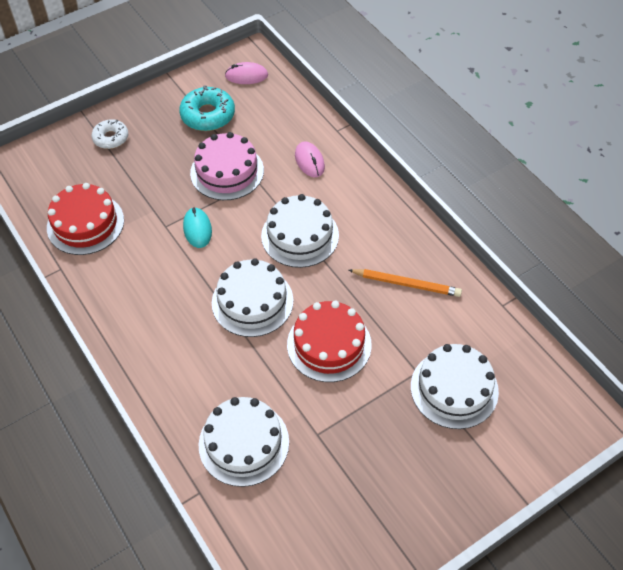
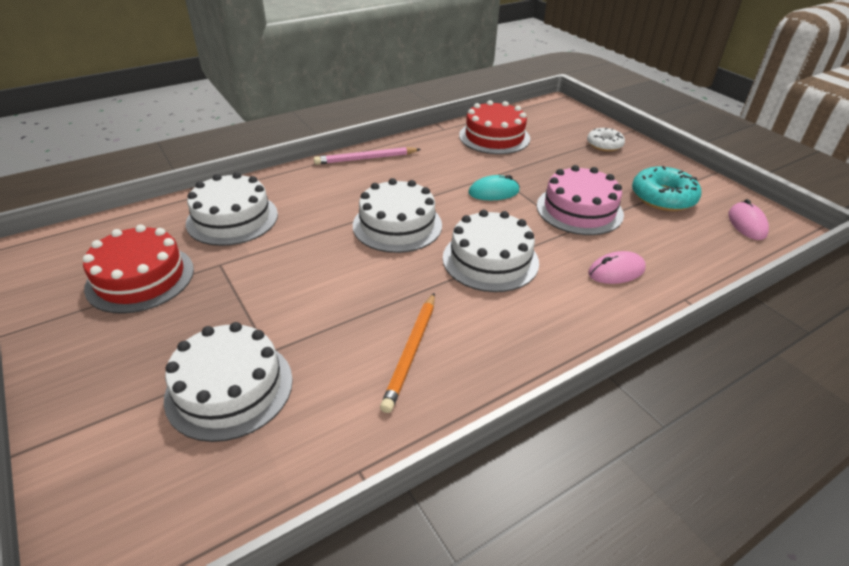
camera: 90 degrees right, 15 degrees down
(126, 338) = (366, 159): none -> pink pencil
(329, 344) = (330, 277): red cake -> red cake (140, 278)

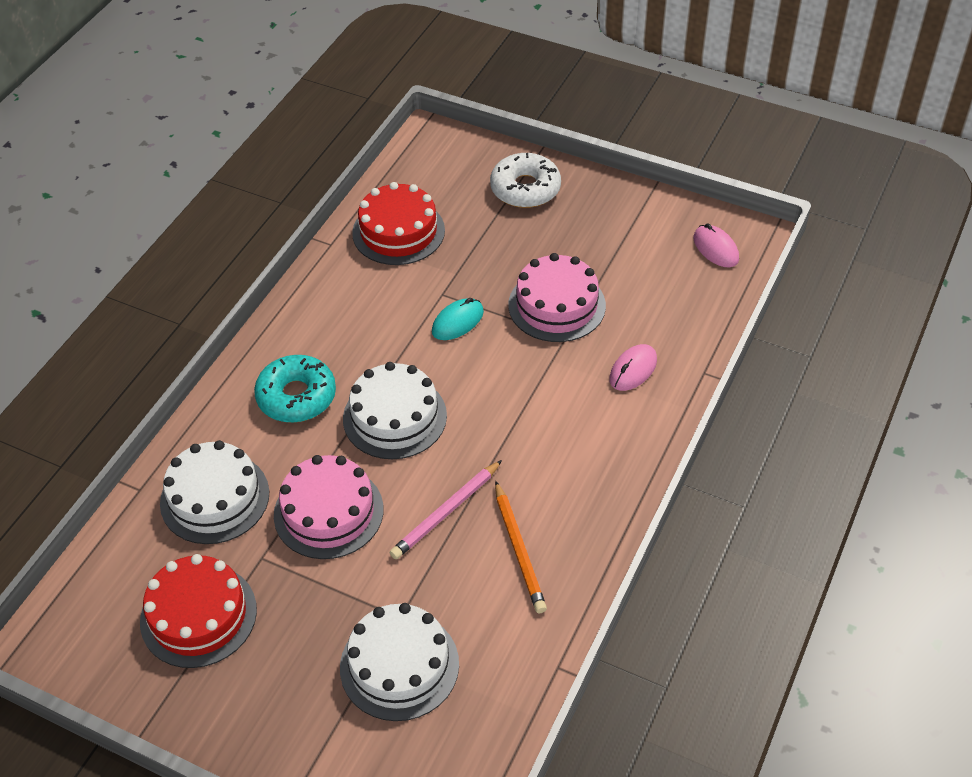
camera: 30 degrees left, 10 degrees up
(293, 258) = (328, 512): none -> pink cake
(366, 159) = (281, 338): pink pencil -> pink pencil (446, 512)
(490, 260) = (515, 414): white cake -> none
(604, 144) = (525, 189): white donut -> white donut, size x1.55
(663, 197) = (625, 247): turquoise donut -> turquoise donut (296, 396)

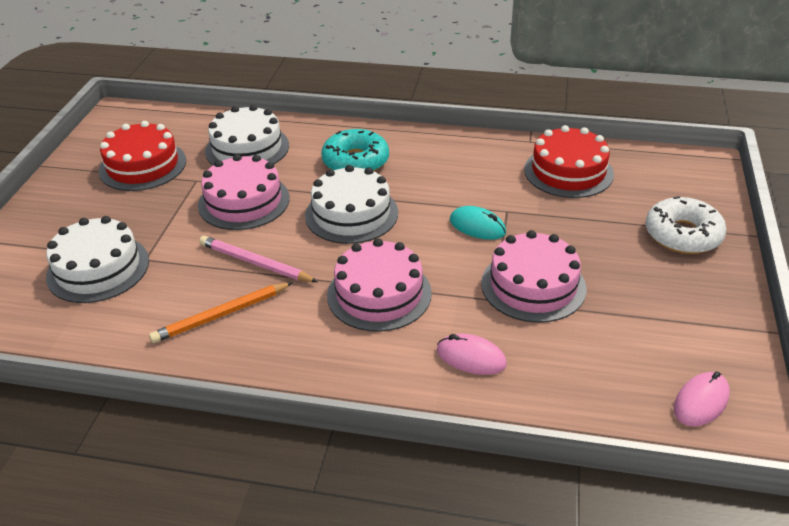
camera: 75 degrees right, 10 degrees down
(530, 417) = (379, 294): none -> pink cake

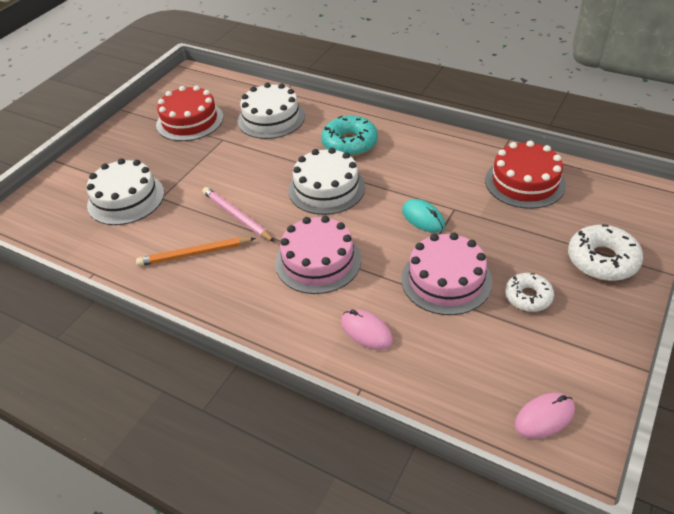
camera: 20 degrees right, 5 degrees up
(244, 201) = (250, 163): pink cake -> none
(627, 285) = (528, 297): none -> white donut

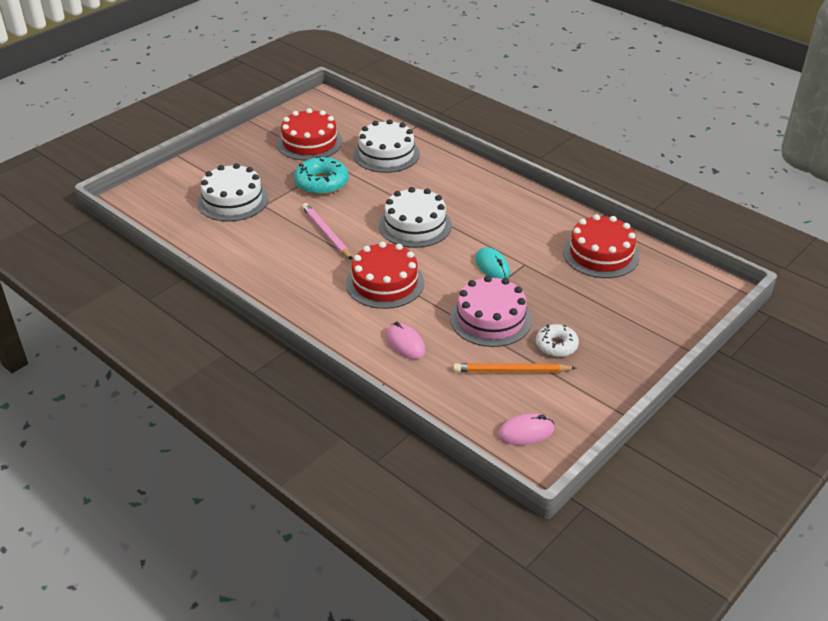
camera: 10 degrees right, 5 degrees down
(194, 254) = (280, 256): orange pencil -> orange pencil (511, 371)
(318, 261) = (385, 283): pink cake -> red cake
(349, 143) = (451, 190): turquoise donut -> turquoise donut (321, 183)
(602, 260) = (638, 330): white donut -> none

